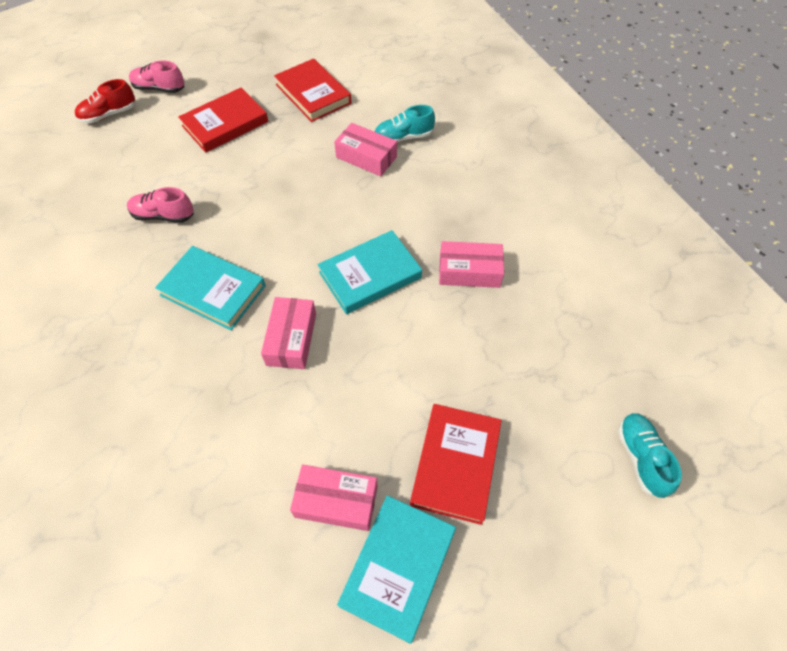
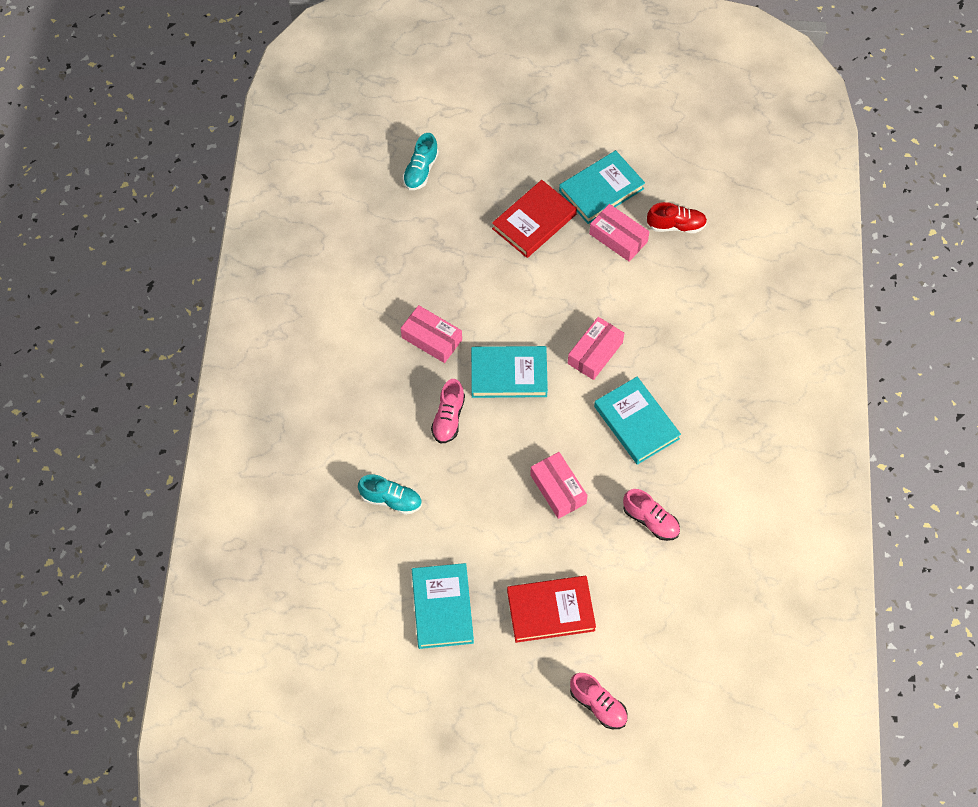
camera: 150 degrees left, 5 degrees up
(109, 114) = (663, 689): red shoe -> red shoe (676, 225)
(313, 94) = (442, 607): red book -> turquoise book
(366, 157) = (440, 494): pink box -> pink box (558, 489)
(401, 213) = (448, 418): none -> pink shoe

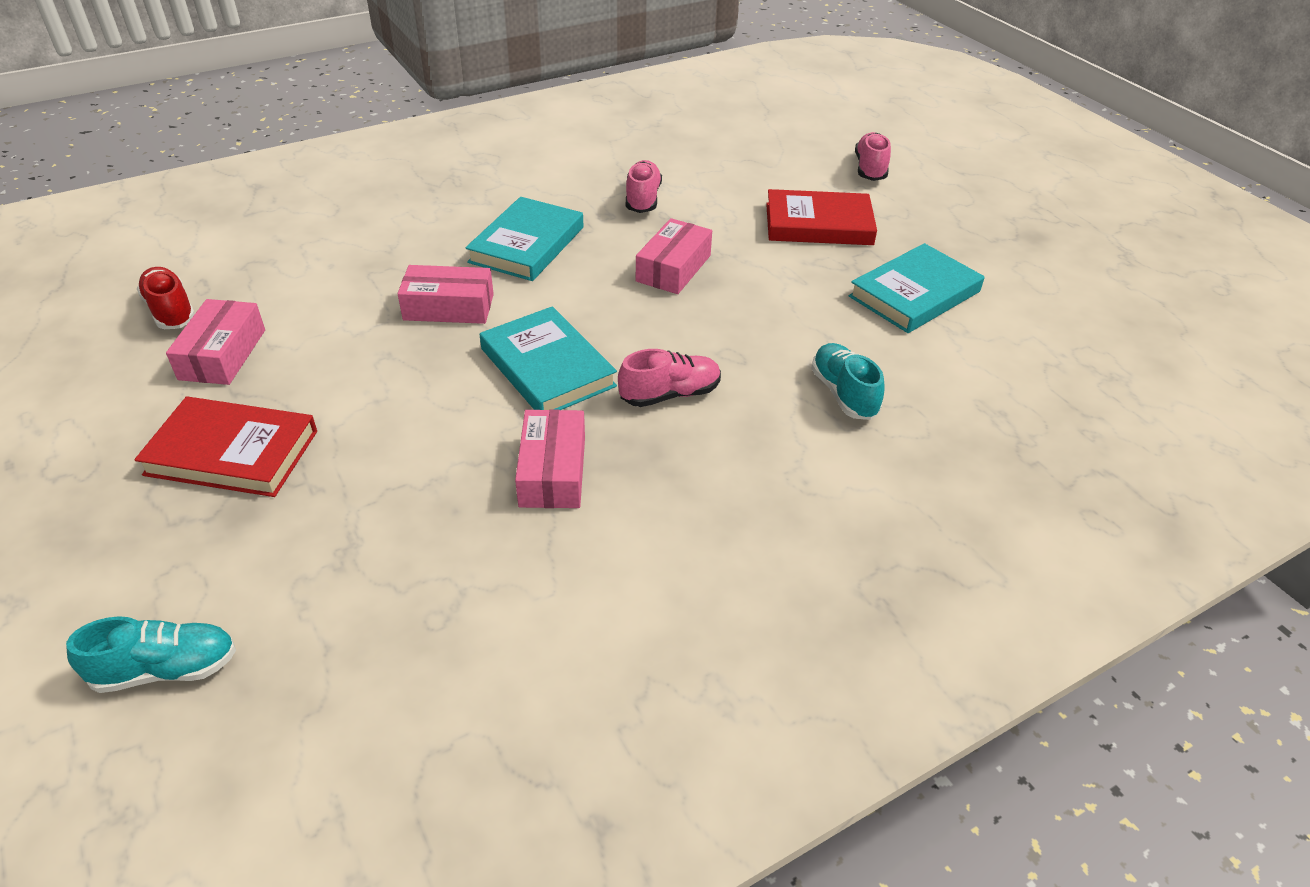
camera: 125 degrees left, 20 degrees down
(550, 610) = (818, 224): red book -> red book turned 45 degrees counterclockwise
(601, 190) = (124, 404): turquoise book -> none

